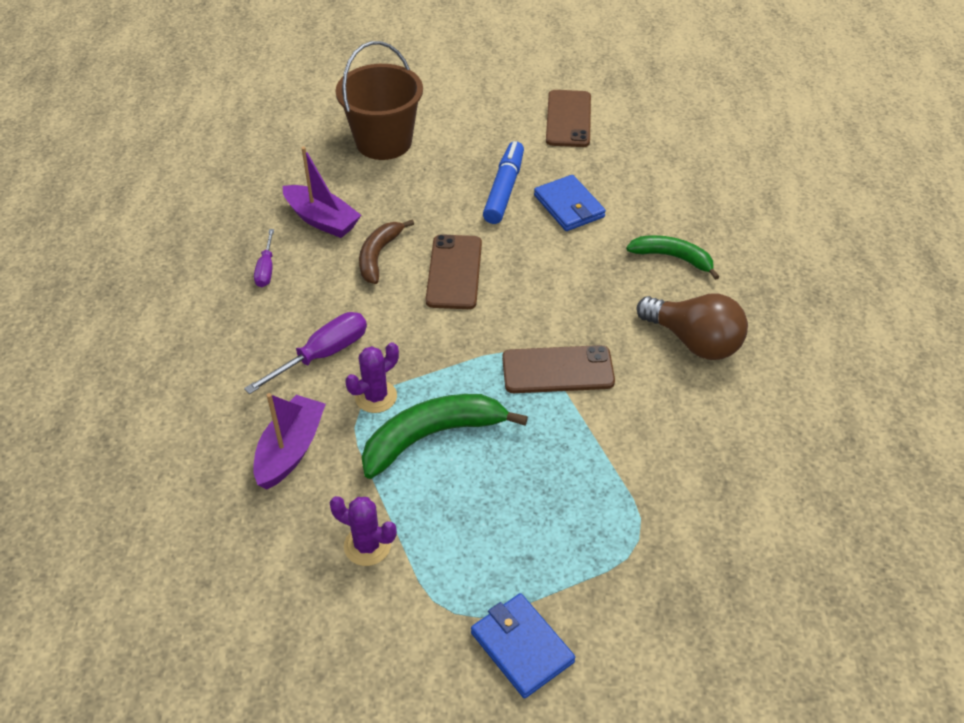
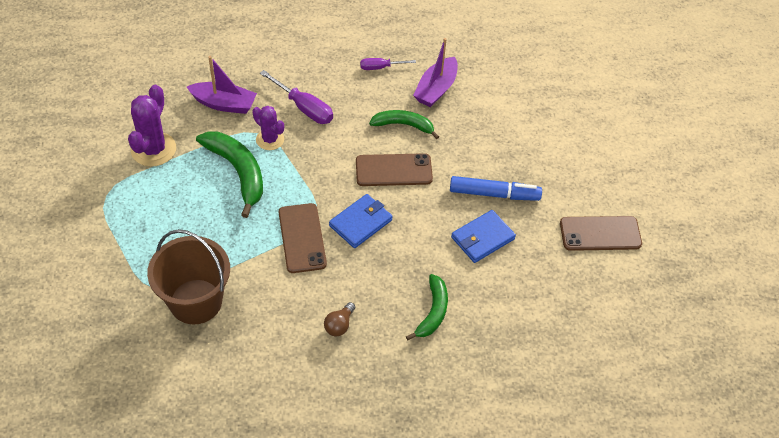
camera: 80 degrees right, 5 degrees up
(367, 546) = (153, 149): purple cactus -> purple cactus, size x1.57
(378, 256) = (404, 125): brown banana -> green banana
(384, 142) = (534, 113): brown bucket -> brown bucket (196, 301)
(521, 647) = (81, 229): blue wallet -> blue wallet (361, 223)
(694, 341) = (339, 325): brown light bulb -> brown light bulb, size x0.49

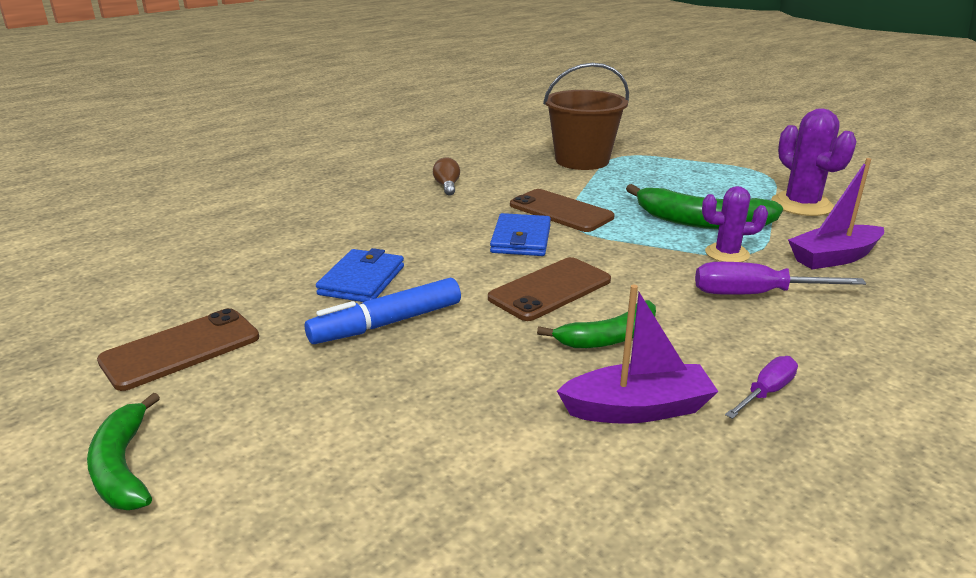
camera: 145 degrees right, 25 degrees down
(433, 312) = (365, 218): green banana -> green banana (123, 466)
(436, 89) = (637, 409): purple boat -> purple boat turned 90 degrees clockwise

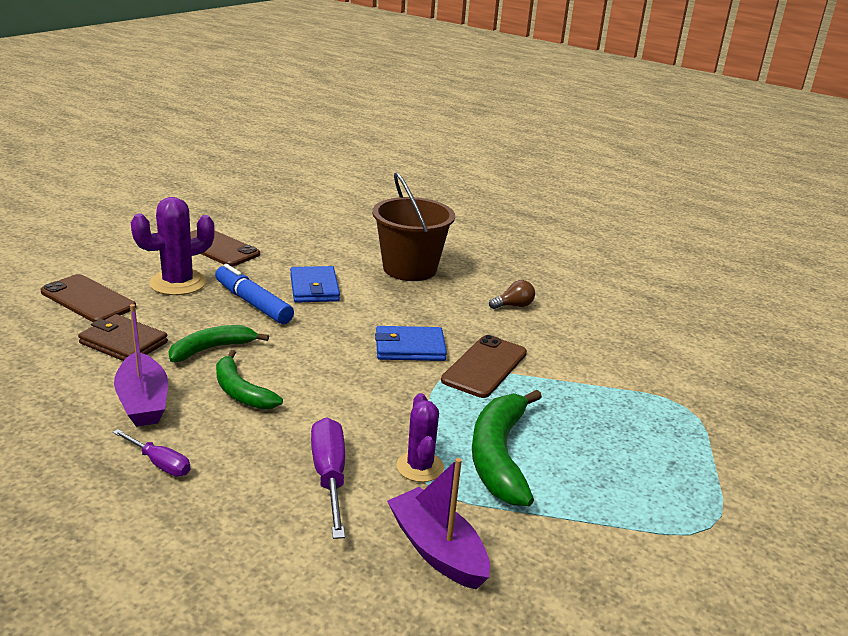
camera: 75 degrees right, 0 degrees up
(123, 466) = (111, 254): green banana -> green banana (212, 349)
(362, 280) = (314, 288): blue wallet -> blue wallet turned 75 degrees clockwise
(476, 433) = (123, 343): none -> brown wallet
(550, 289) = (316, 364): brown phone -> brown phone (88, 299)
(582, 160) = (645, 378): brown bucket -> brown bucket (409, 269)
(801, 205) = (601, 548): purple cactus -> purple cactus (178, 283)

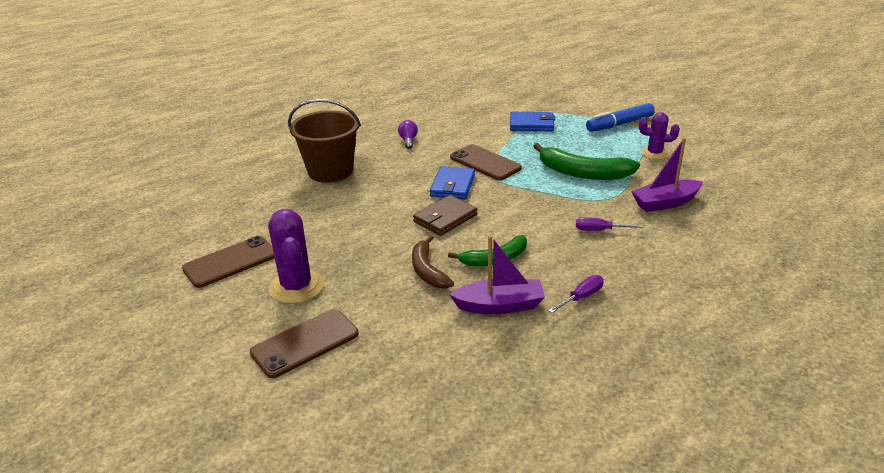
camera: 70 degrees left, 5 degrees up
(123, 343) = (401, 318): brown wallet -> brown wallet (445, 218)
(212, 349) = (427, 270): green banana -> brown banana
(253, 303) = (356, 247): blue marker -> blue marker (619, 124)
(314, 288) = (343, 216): blue wallet -> blue wallet (531, 124)
(329, 477) = (600, 230): purple screwdriver -> purple screwdriver, size x0.61
(420, 467) = (591, 199): purple cactus -> purple cactus (654, 153)
(514, 306) = (408, 141): brown light bulb -> purple light bulb

